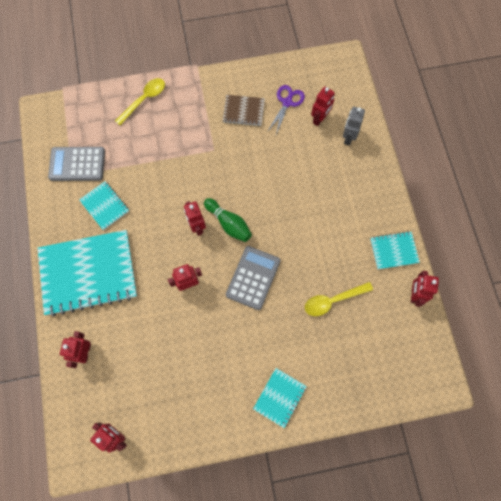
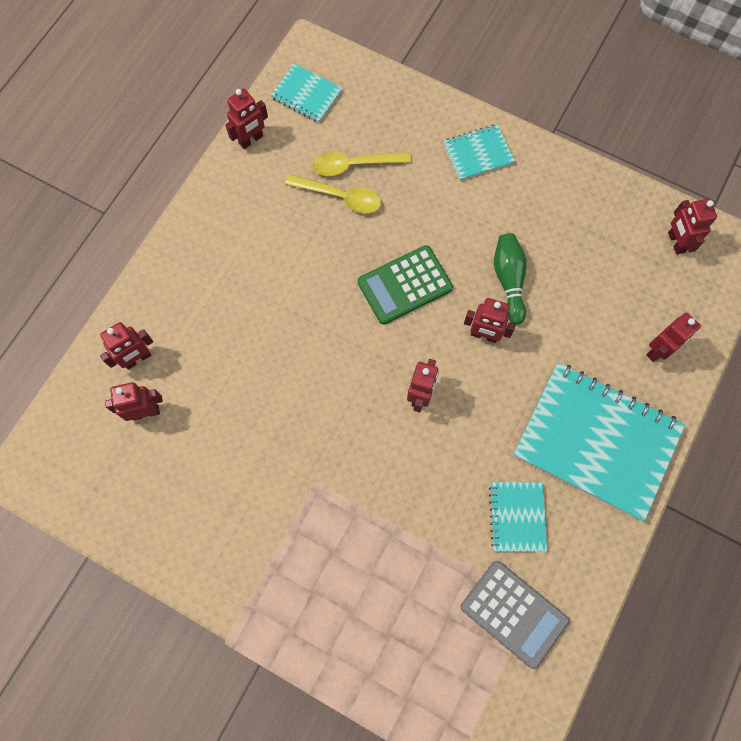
camera: 140 degrees left, 0 degrees up
(144, 100) = (347, 643): yellow spoon -> yellow spoon (354, 165)
(229, 224) = (379, 368): green bowling pin -> green bowling pin (509, 280)
(243, 111) = (228, 506): brown notebook -> none
(253, 278) = (404, 285): grey calculator -> green calculator
(287, 102) = (161, 470): purple scissors -> none
(348, 137) = (137, 359): grey robot -> red robot
(393, 251) = (226, 194): turquoise notebook -> turquoise notebook (306, 95)

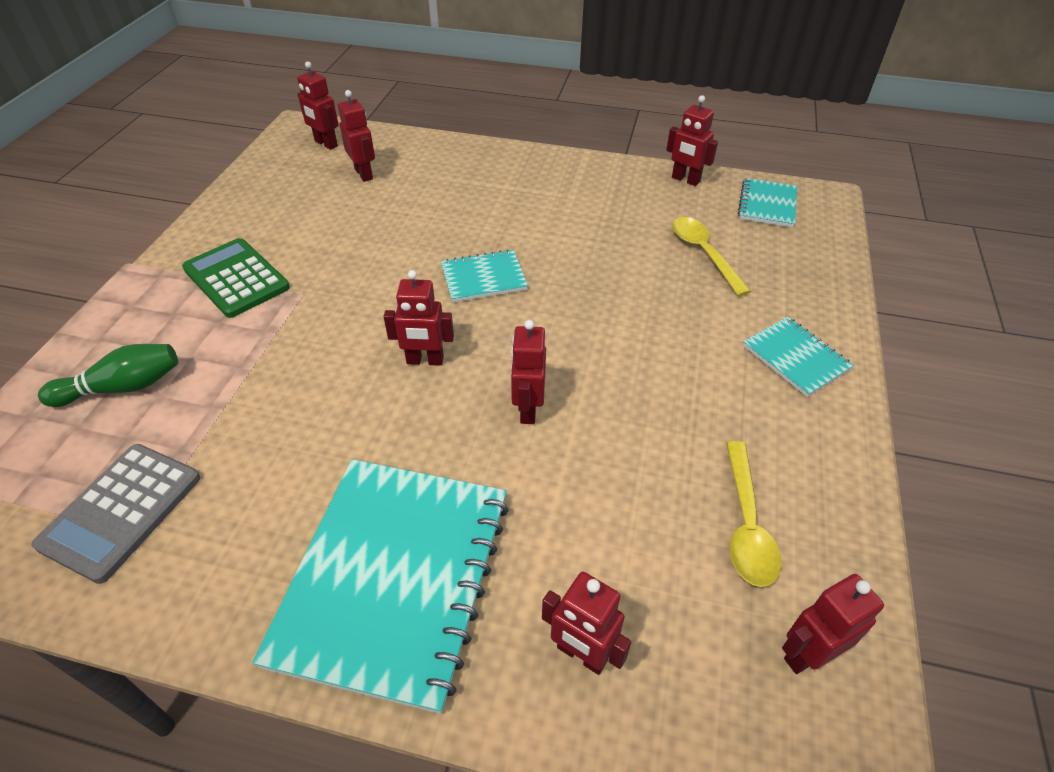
camera: 75 degrees right, 25 degrees down
(137, 359) = (416, 160): red robot -> red robot (326, 144)
(340, 197) = (656, 250): yellow spoon -> yellow spoon (746, 524)
(404, 285) = (568, 321): green calculator -> green calculator (236, 278)
(509, 280) = (621, 423): green bowling pin -> green bowling pin (123, 387)
(517, 517) = (264, 491): turquoise notebook -> turquoise notebook (483, 278)

